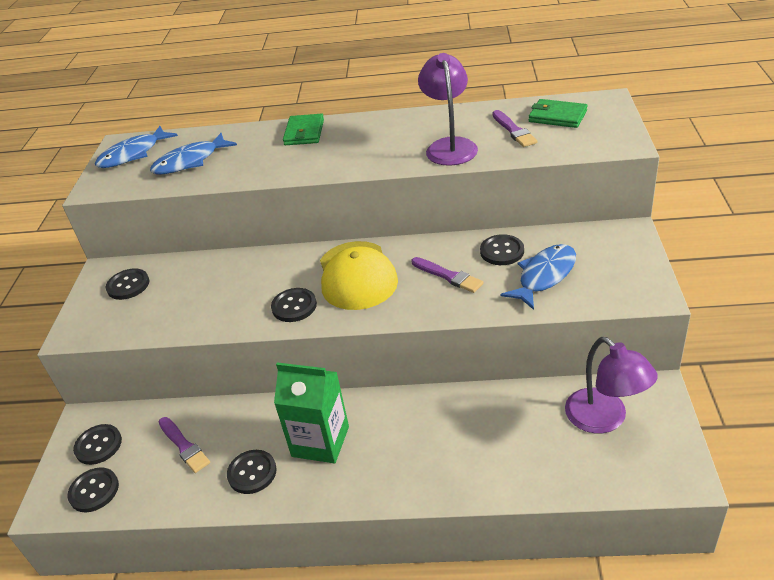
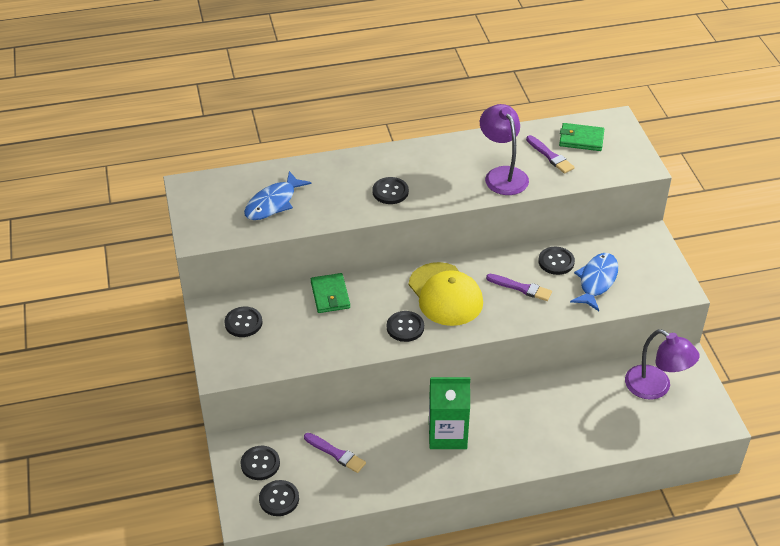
camera: 20 degrees left, 5 degrees up
(133, 154) = (210, 198): blue fish -> none
(252, 473) = (404, 466): black button -> black button (390, 192)
(304, 132) = (365, 165): green wallet -> green wallet (330, 295)

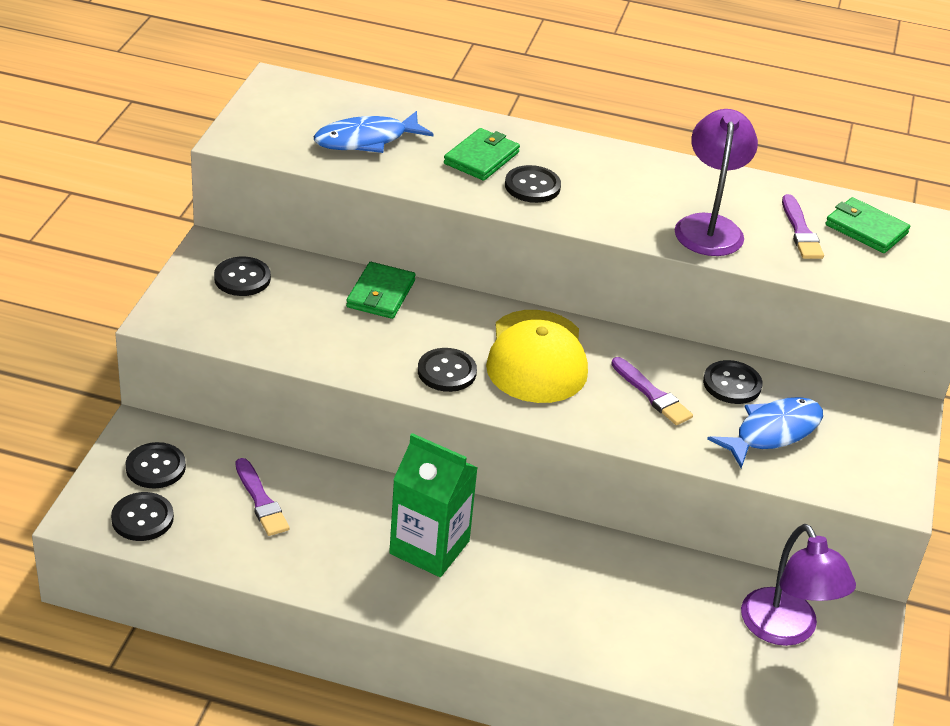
camera: 25 degrees right, 5 degrees down
(348, 185) = (481, 158): none -> green wallet

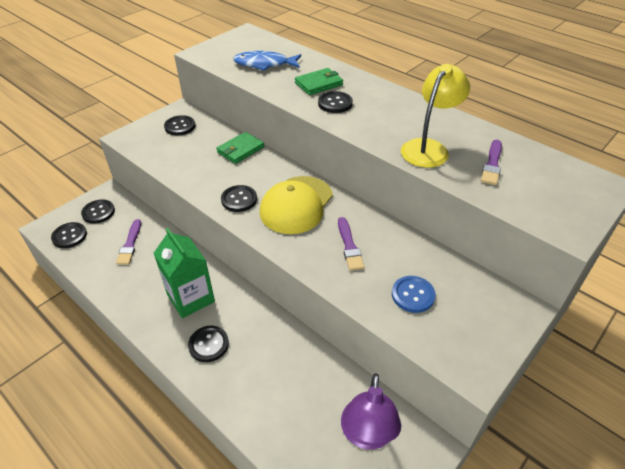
camera: 30 degrees right, 5 degrees up
(709, 226) = (429, 148): purple lamp -> yellow lamp
(732, 384) = (407, 254): black button -> black button (208, 344)
(773, 432) = (413, 295): blue fish -> blue button
(866, 229) = (543, 173): green wallet -> none

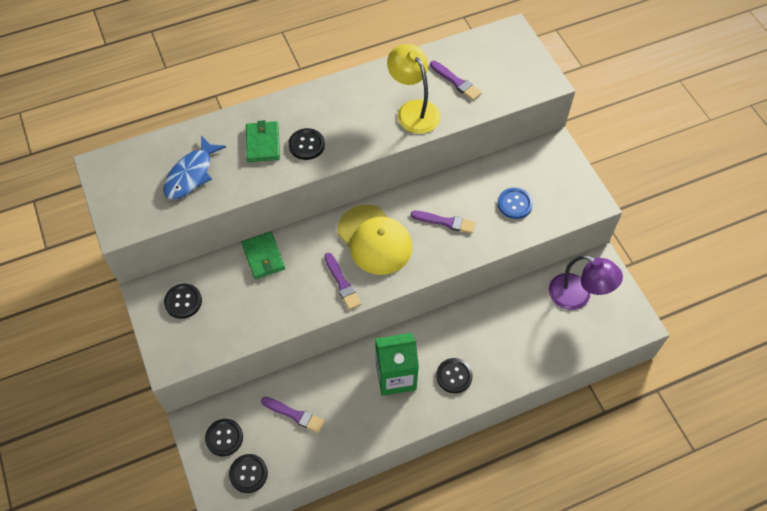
camera: 65 degrees left, 15 degrees up
(239, 199) = (342, 283): black button -> purple brush

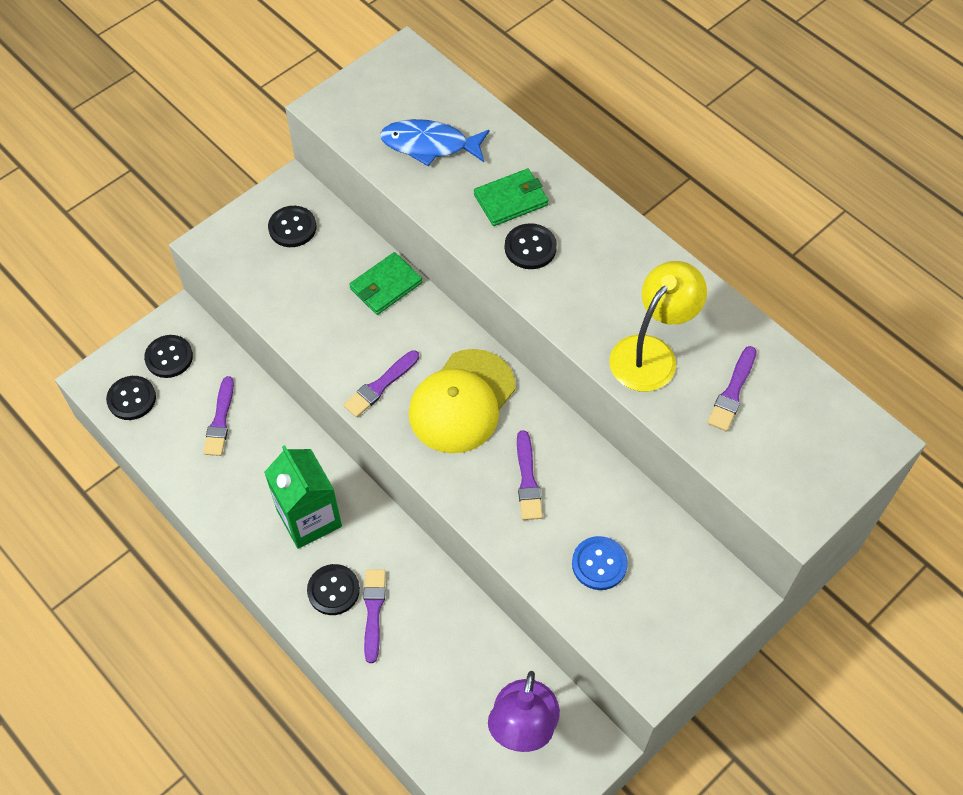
camera: 70 degrees right, 0 degrees up
(477, 356) = (373, 611): none -> purple brush

